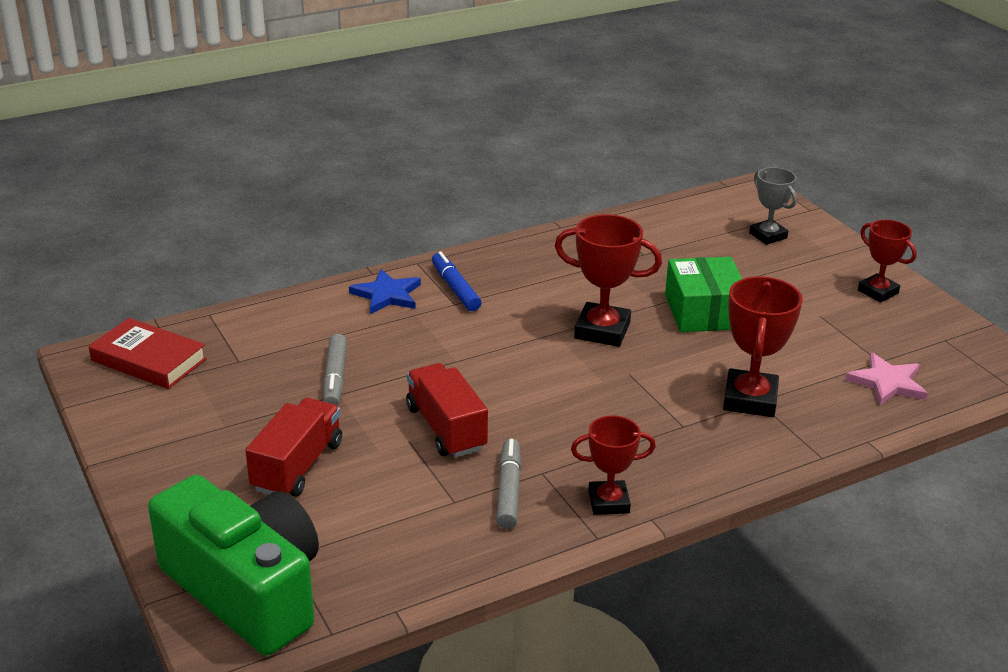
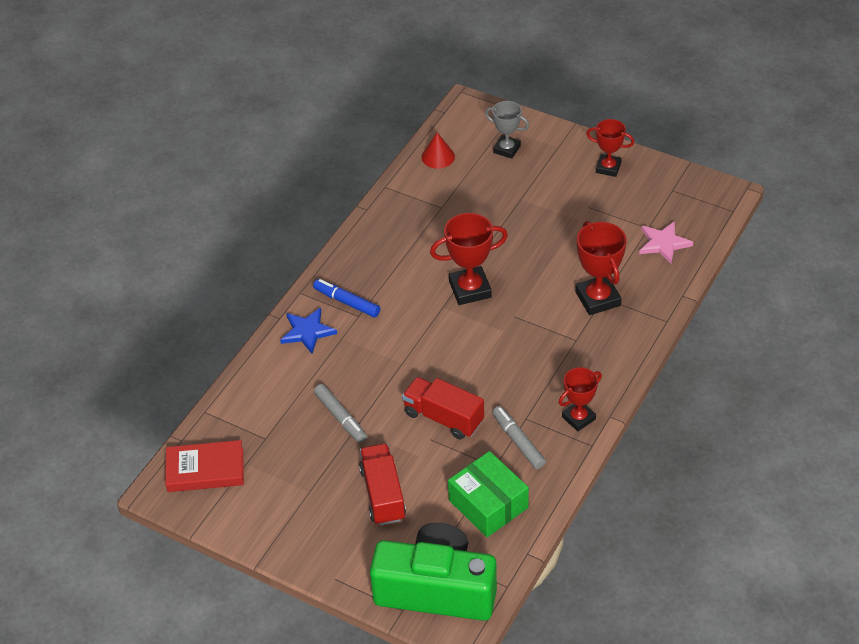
camera: 30 degrees left, 15 degrees up
(683, 215) = (438, 157): none -> red cone
(703, 312) = (518, 240): green box -> green box (488, 504)

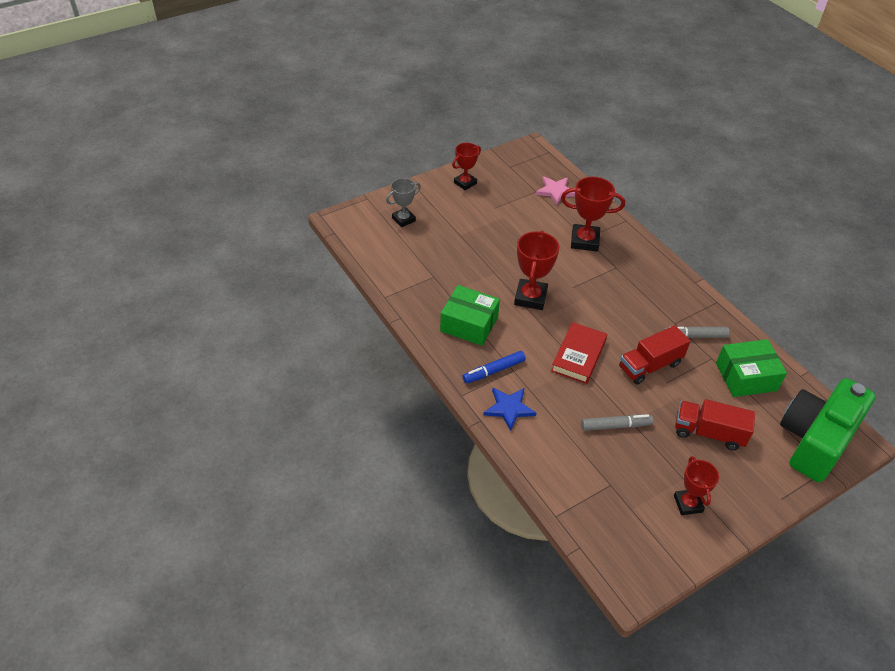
camera: 65 degrees left, 0 degrees up
(205, 470) = (624, 542): red book -> red book (578, 356)
(395, 260) = (469, 324): none -> green box
(438, 157) = (379, 256): red cone -> none
(578, 418) = (689, 297): red trophy -> red trophy (688, 504)

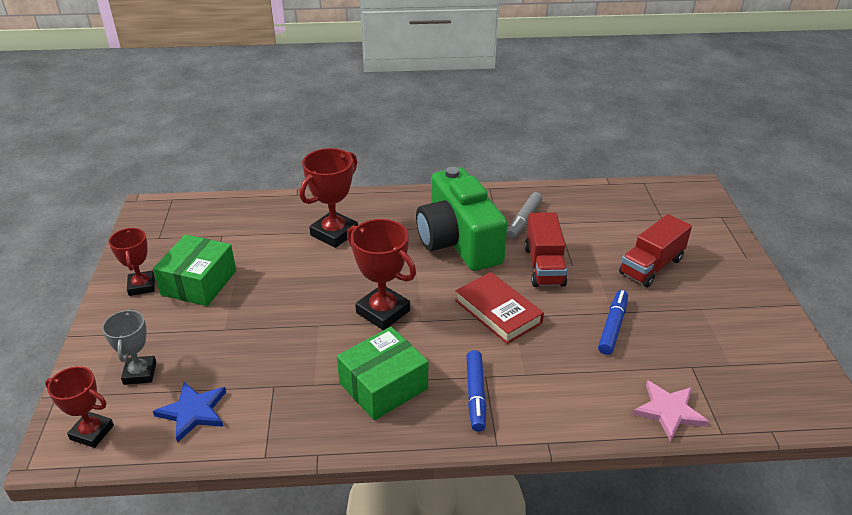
camera: 60 degrees left, 10 degrees down
(509, 408) = (543, 406): blue star -> blue star (193, 412)
(555, 191) = (238, 221): pink star -> pink star (669, 411)
(615, 426) = (612, 327): grey marker -> blue marker
(688, 504) = (735, 320): red trophy -> red trophy (92, 432)
(746, 377) = (593, 213): green box -> green box (199, 283)
(815, 440) = (687, 209): green camera -> green camera (458, 241)

